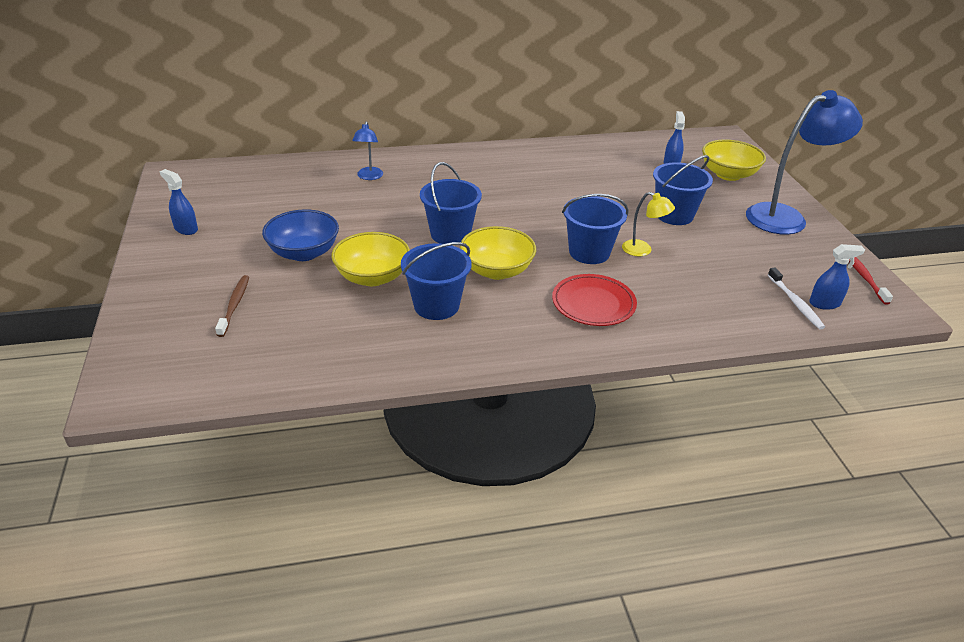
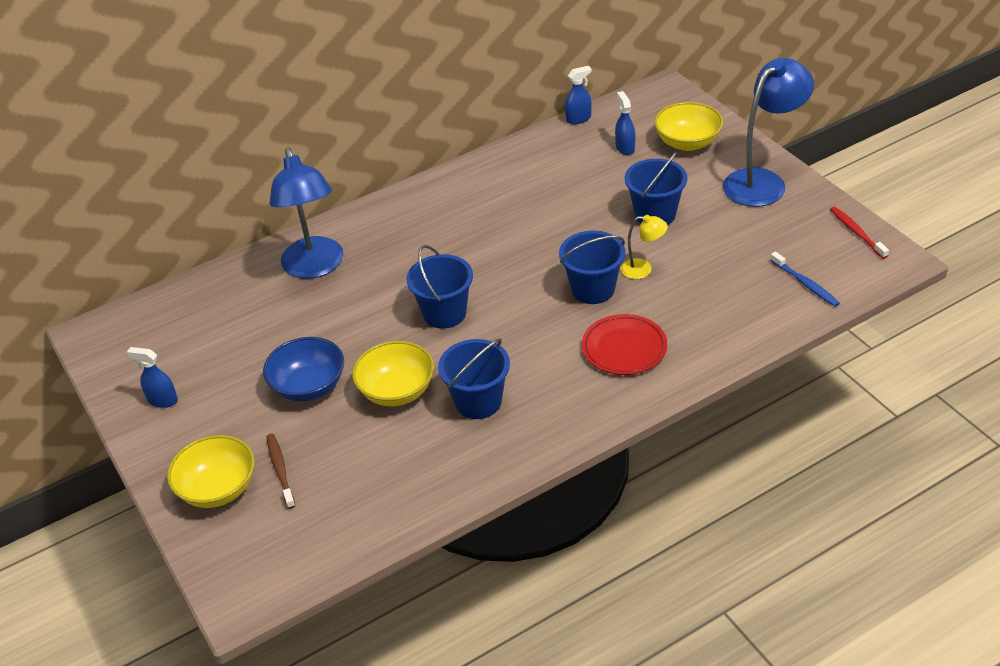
camera: 15 degrees left, 5 degrees up
(369, 177) = (315, 267): blue lamp -> blue lamp, size x2.11
(497, 270) = (514, 341): yellow bowl -> yellow bowl (218, 489)
(795, 303) = (805, 284): white toothbrush -> blue toothbrush
(824, 303) = (831, 276): blue spray bottle -> blue spray bottle (578, 119)

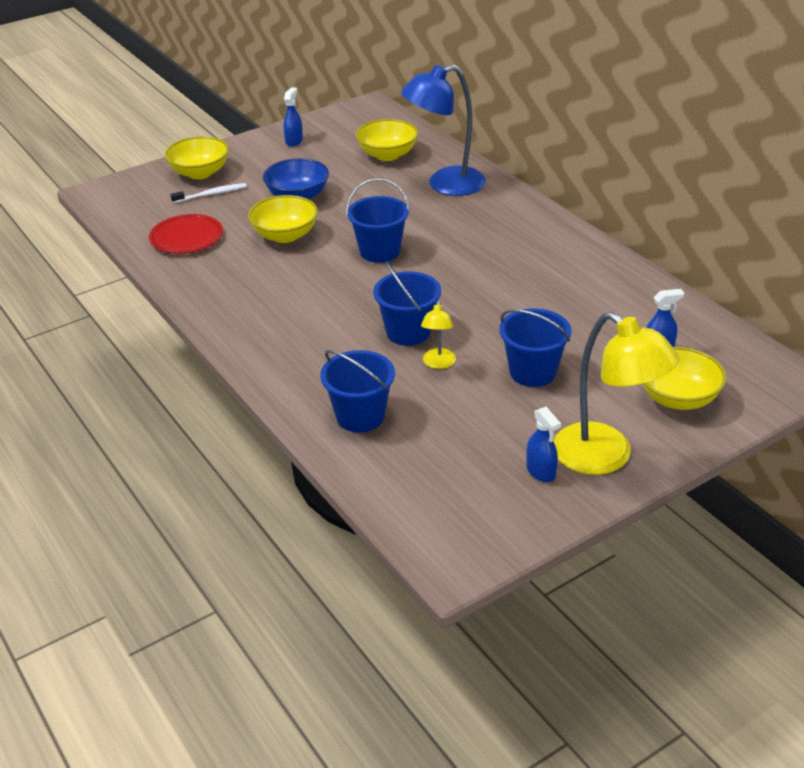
camera: 85 degrees right, 5 degrees down
(229, 314) = (387, 155): none -> yellow bowl
(280, 470) = (211, 194): brown toothbrush -> white toothbrush
(478, 401) = (265, 275): blue bucket -> blue bucket (360, 416)
(578, 119) = (709, 317): blue spray bottle -> blue spray bottle (541, 471)
(624, 348) = (320, 352): red plate -> red plate (187, 238)
(763, 181) = (606, 457): blue lamp -> yellow lamp
(805, 284) = (410, 481): blue toothbrush -> none
(856, 232) = (507, 533): red toothbrush -> none

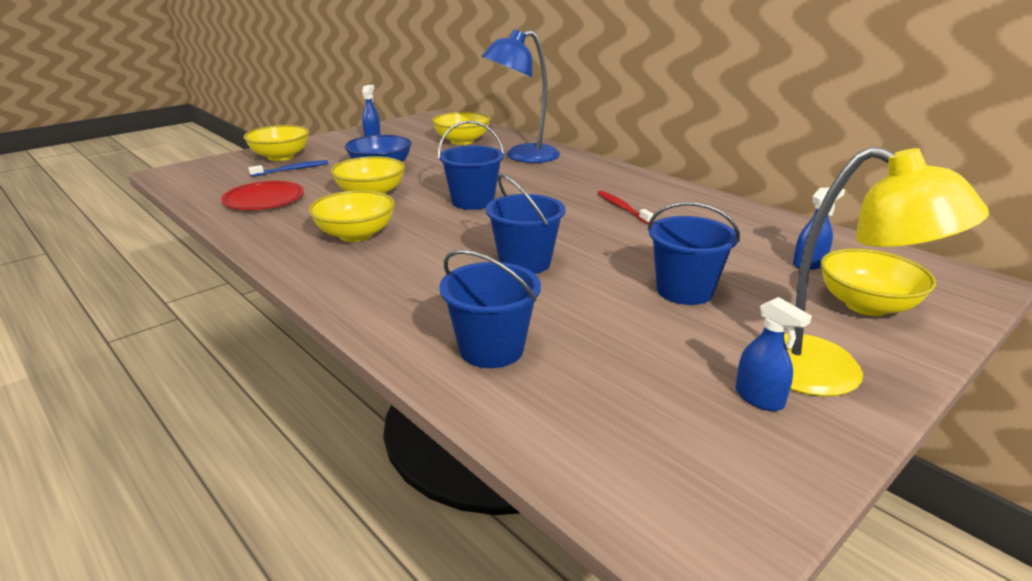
camera: 10 degrees left, 10 degrees down
(211, 194) = (292, 170): white toothbrush -> blue toothbrush
(268, 289) = (356, 235): none -> yellow bowl
(438, 363) = (571, 289): yellow lamp -> none
(520, 269) = (622, 208): none -> red toothbrush

